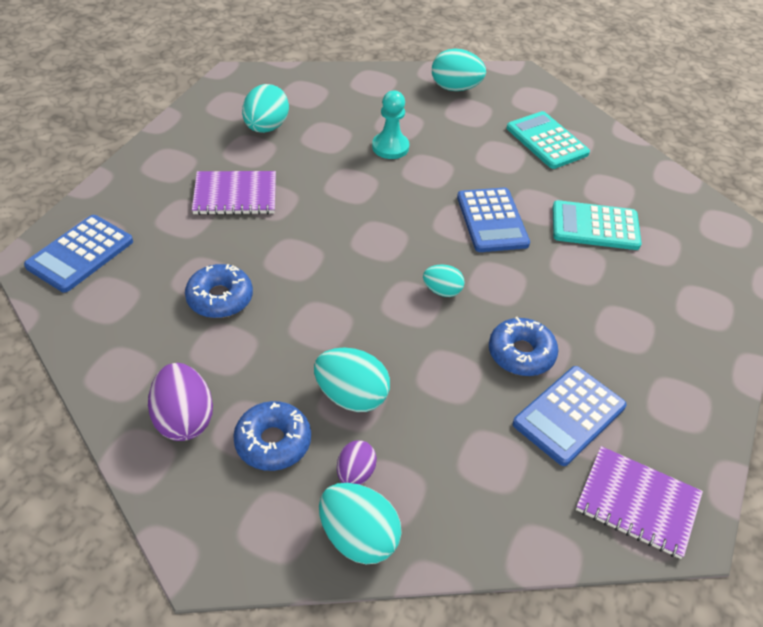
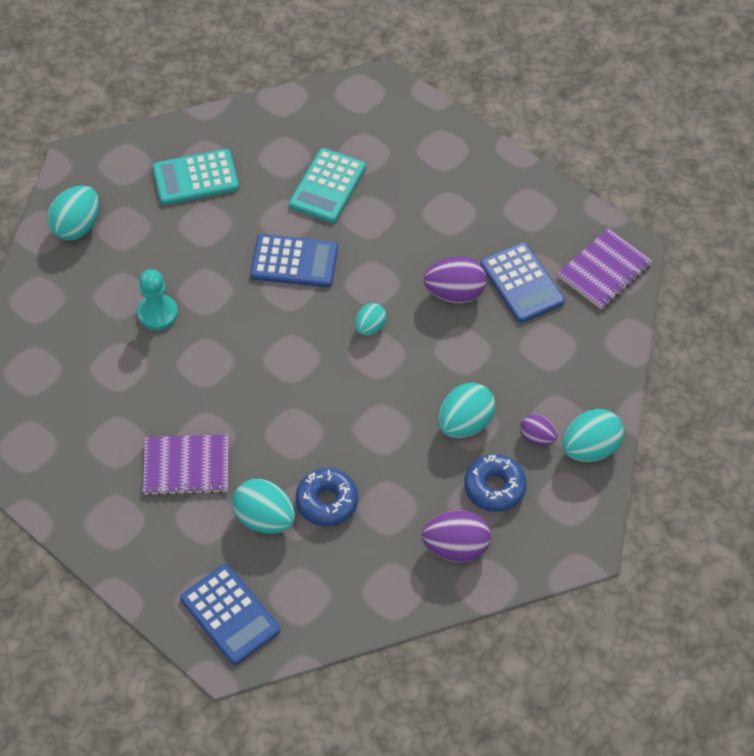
camera: 70 degrees left, 10 degrees up
(235, 195) = (186, 466): purple notebook -> purple notebook turned 75 degrees clockwise
(266, 127) = (82, 419): turquoise egg -> turquoise egg (265, 518)
(521, 353) = (454, 293): blue donut -> purple egg

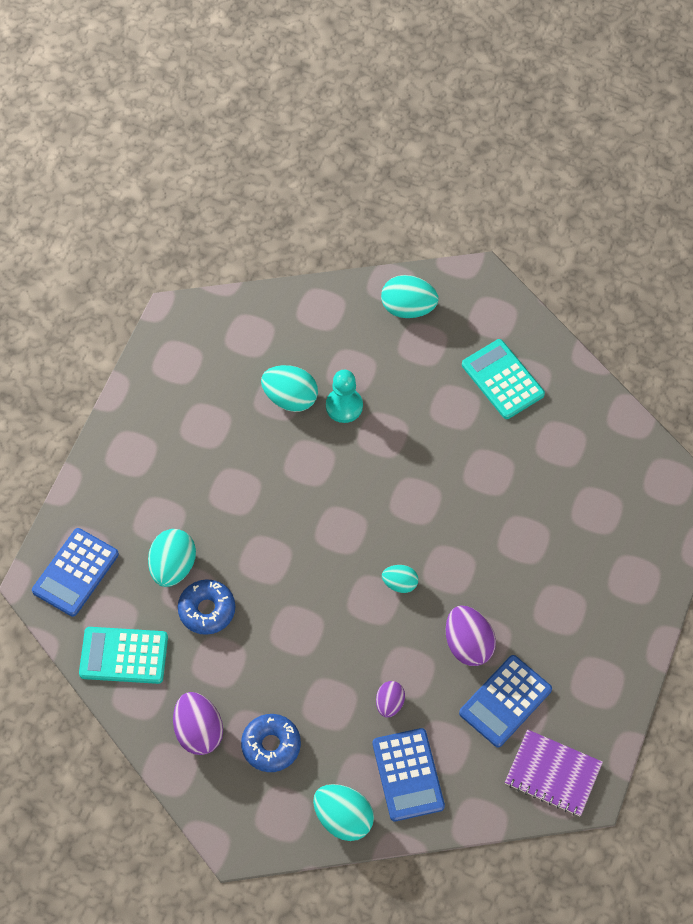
camera: 70 degrees right, 5 degrees up
(186, 466) = (201, 487): purple notebook -> none
(294, 262) = (445, 495): blue calculator -> blue calculator (408, 775)
(327, 186) = (543, 492): turquoise calculator -> turquoise calculator (124, 655)
(465, 423) = (328, 699): turquoise egg -> turquoise egg (290, 398)
(537, 437) = (337, 767): purple egg -> purple egg (389, 703)

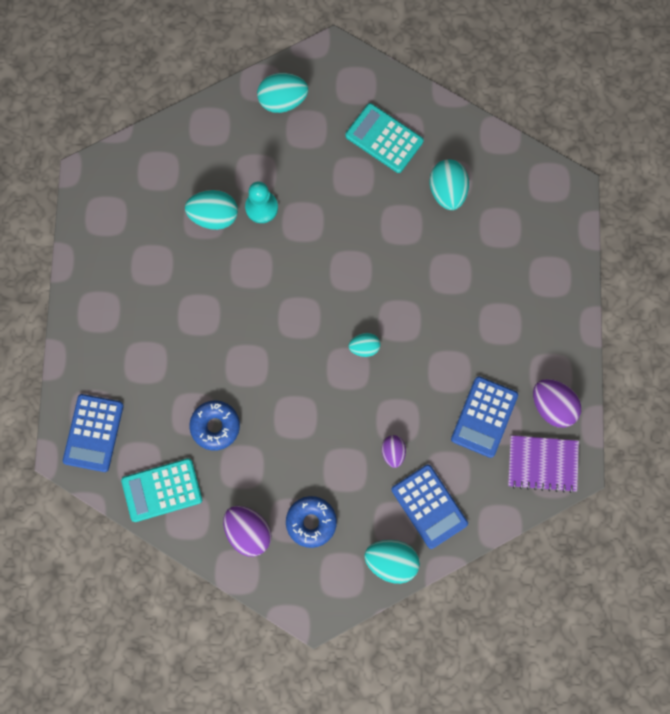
camera: 20 degrees left, 15 degrees up
(173, 566) = (173, 399): turquoise egg -> turquoise egg (447, 191)
(468, 644) = (438, 379): purple egg -> purple egg (552, 406)

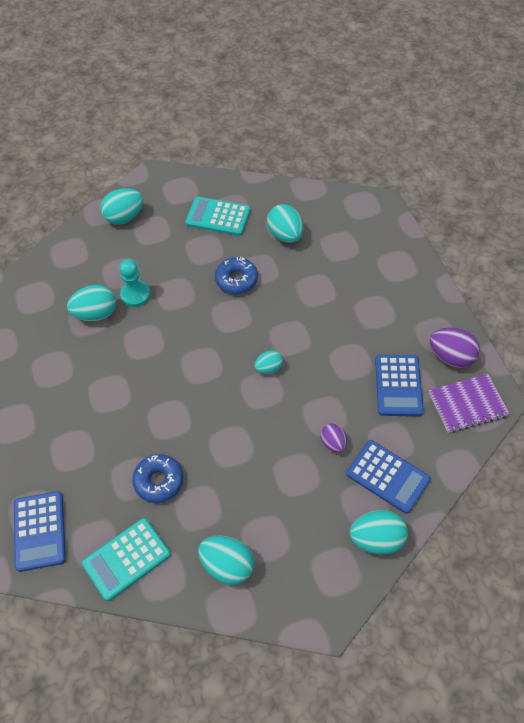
camera: 20 degrees left, 20 degrees down
(248, 531) = (227, 565): purple egg -> turquoise egg
(311, 522) = (285, 533): blue donut -> blue donut (236, 279)

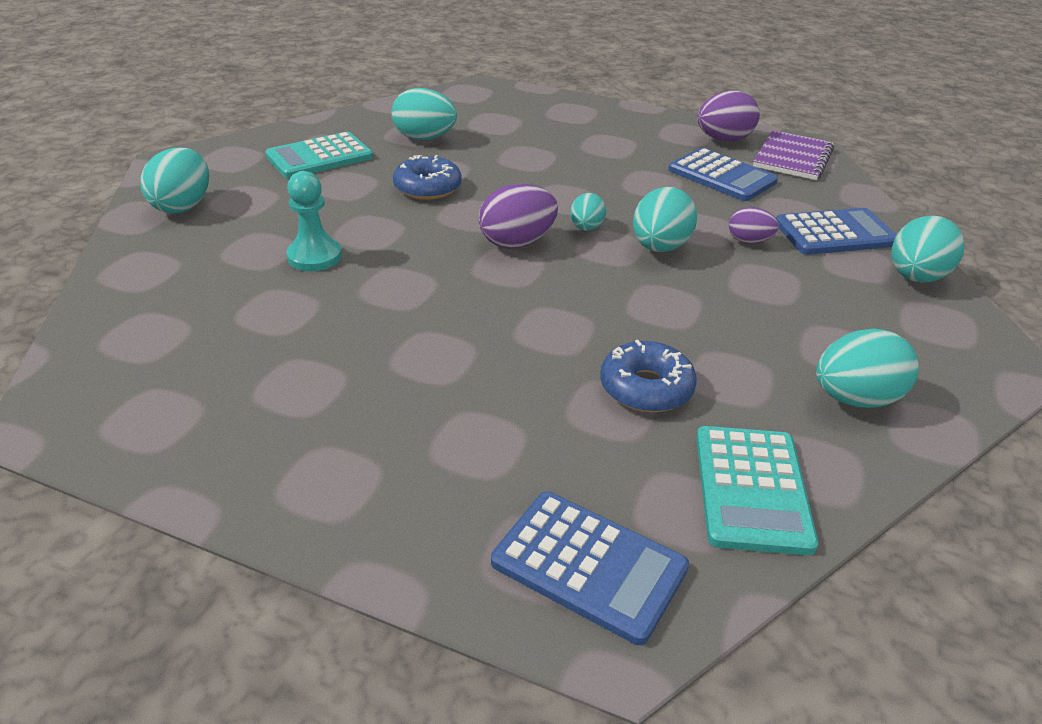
camera: 50 degrees left, 20 degrees down
(96, 314) = (283, 300): turquoise egg -> turquoise egg (659, 247)
(225, 352) = (517, 242): none -> purple egg

